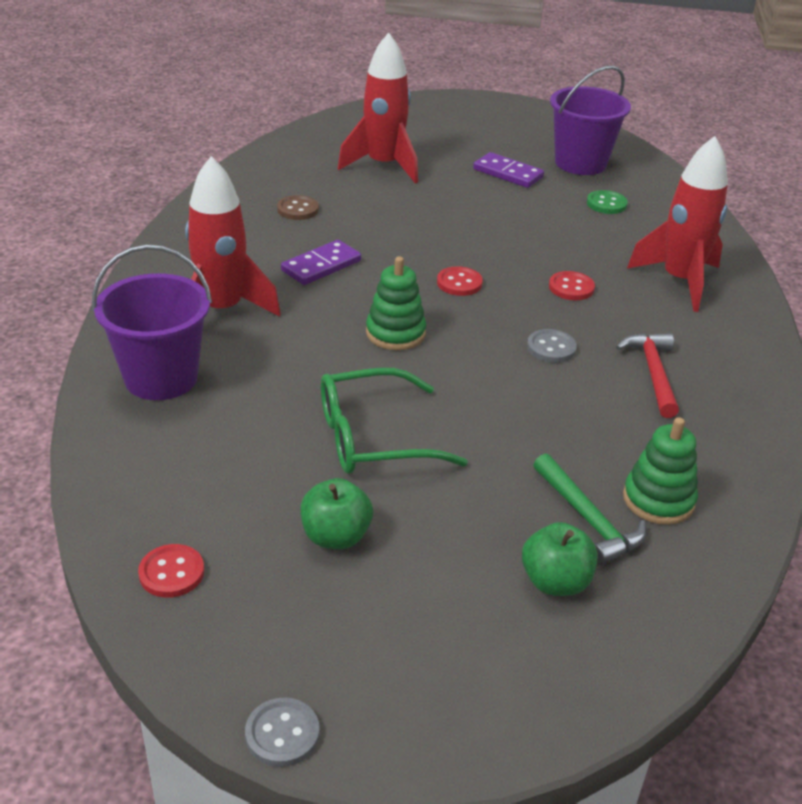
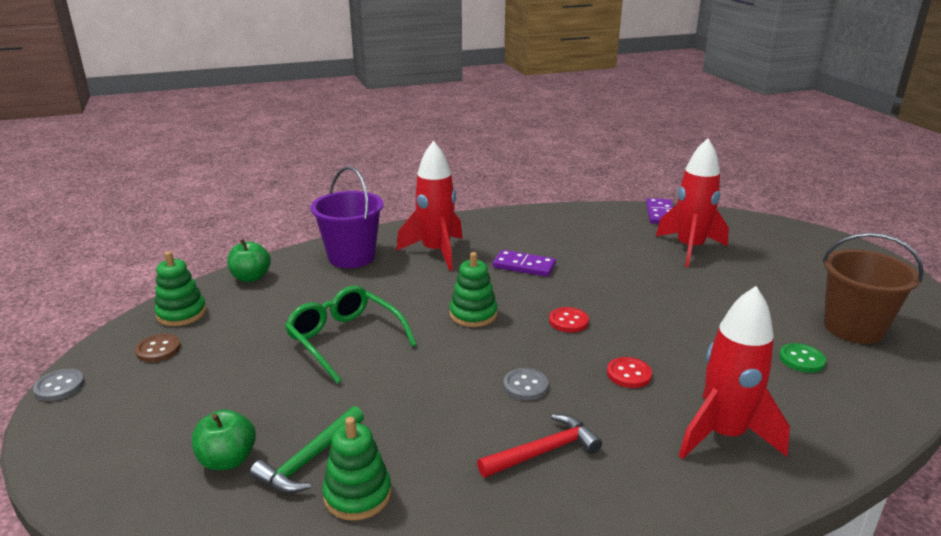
camera: 65 degrees right, 10 degrees down
(171, 573) = (181, 313): red button -> green stacking toy
(298, 209) = (582, 239): brown button -> brown button (158, 349)
(336, 536) = (236, 355): green apple -> green apple (251, 277)
(508, 173) = (769, 299): purple domino -> purple domino (660, 214)
(580, 163) = (853, 328): purple bucket -> brown bucket

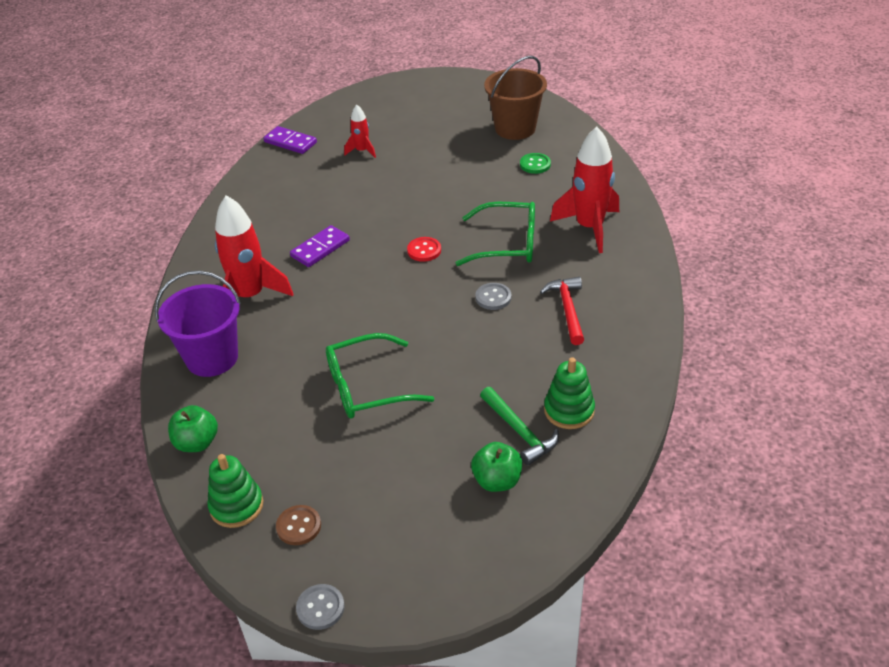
camera: 65 degrees left, 15 degrees up
(473, 314) = (379, 299): green stacking toy -> none
(629, 374) = (508, 244): red button -> green glasses
(689, 248) = (362, 151): red rocket -> red rocket, size x0.51

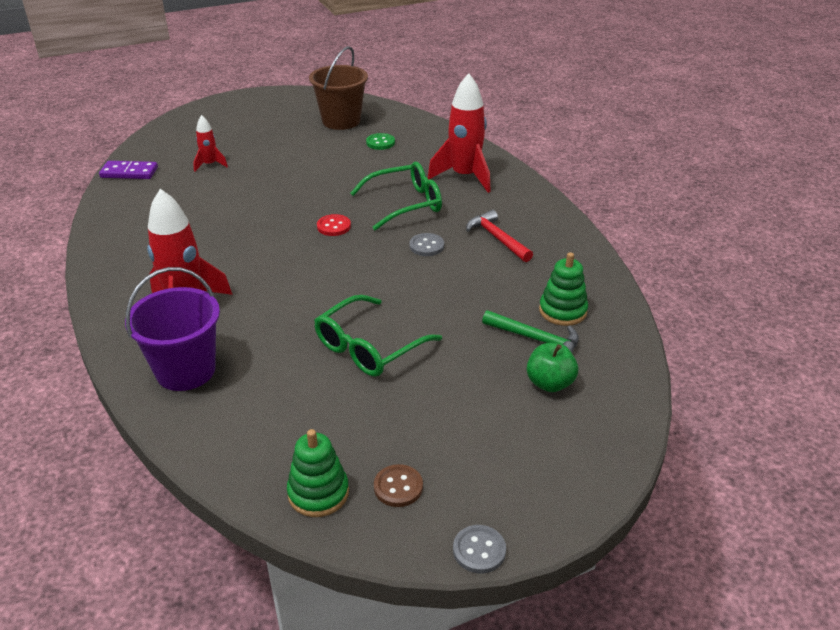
camera: 30 degrees left, 5 degrees down
(197, 443) = (228, 451): green apple -> none
(320, 248) = (230, 249): purple domino -> none

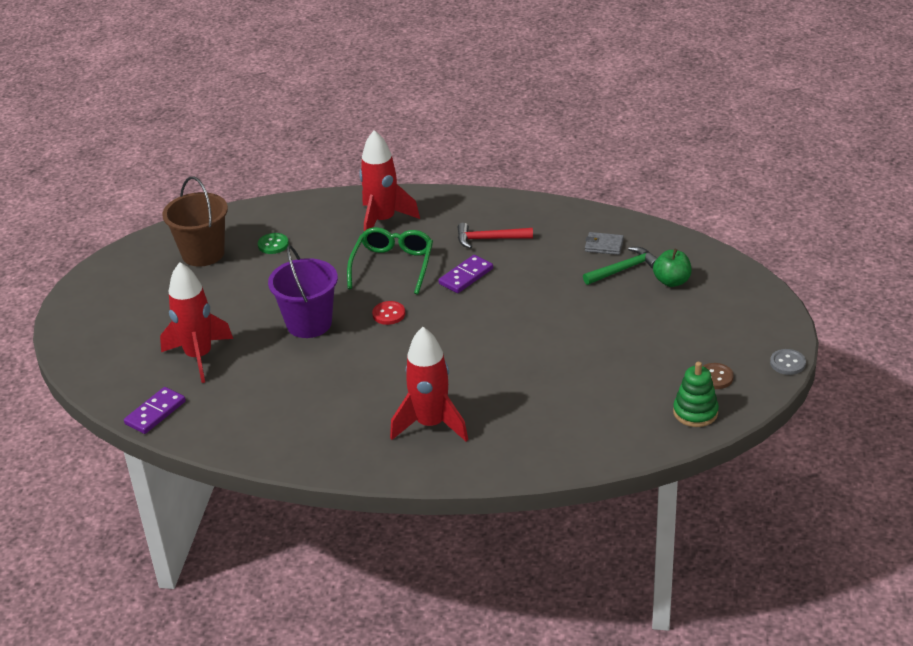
camera: 55 degrees left, 0 degrees up
(185, 370) = (517, 443): purple bucket -> purple bucket (309, 323)
(210, 165) = (199, 357): red rocket -> red rocket, size x1.96
(369, 347) = (567, 346): green glasses -> none
(426, 246) = (466, 276): grey button -> purple domino
(562, 311) = (604, 245): green stacking toy -> grey wallet

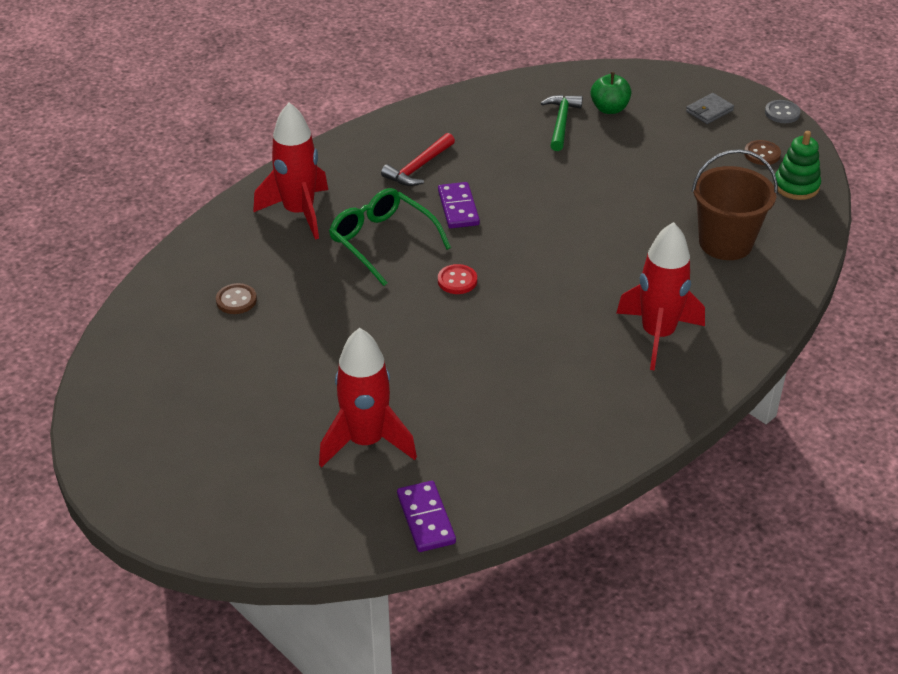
camera: 55 degrees left, 5 degrees up
(203, 253) = (181, 356): brown bucket -> brown bucket (725, 243)
(273, 245) = (236, 300): green button -> brown button
(309, 323) = (406, 338): purple bucket -> none
(604, 245) = (514, 115): grey wallet -> grey wallet (709, 111)

